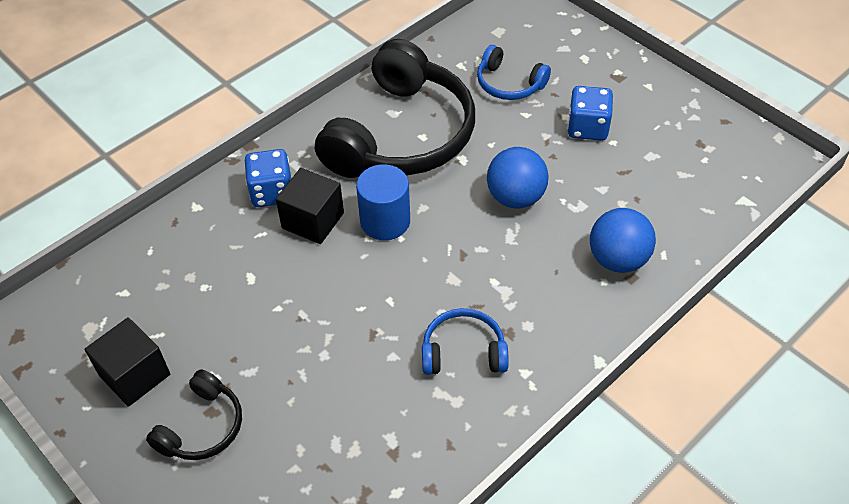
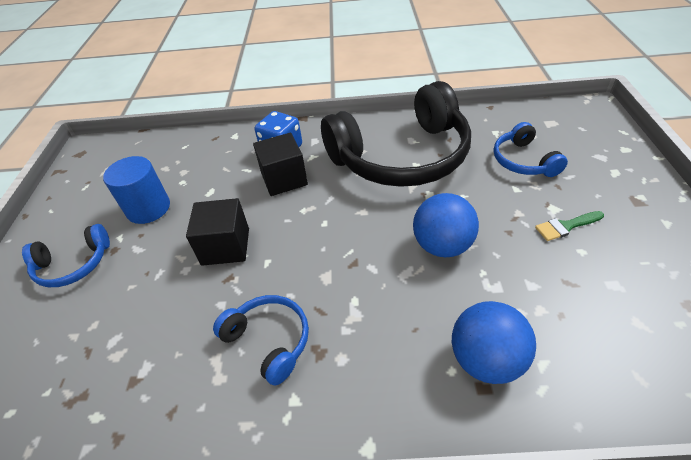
camera: 45 degrees right, 5 degrees down
(134, 375) = (90, 208): black cube -> black cube (225, 246)
(202, 427) = (73, 265): black headphones -> blue headphones
(385, 221) = (327, 205): blue cylinder -> blue cylinder (148, 208)
(587, 128) = (565, 226): blue dice -> green brush

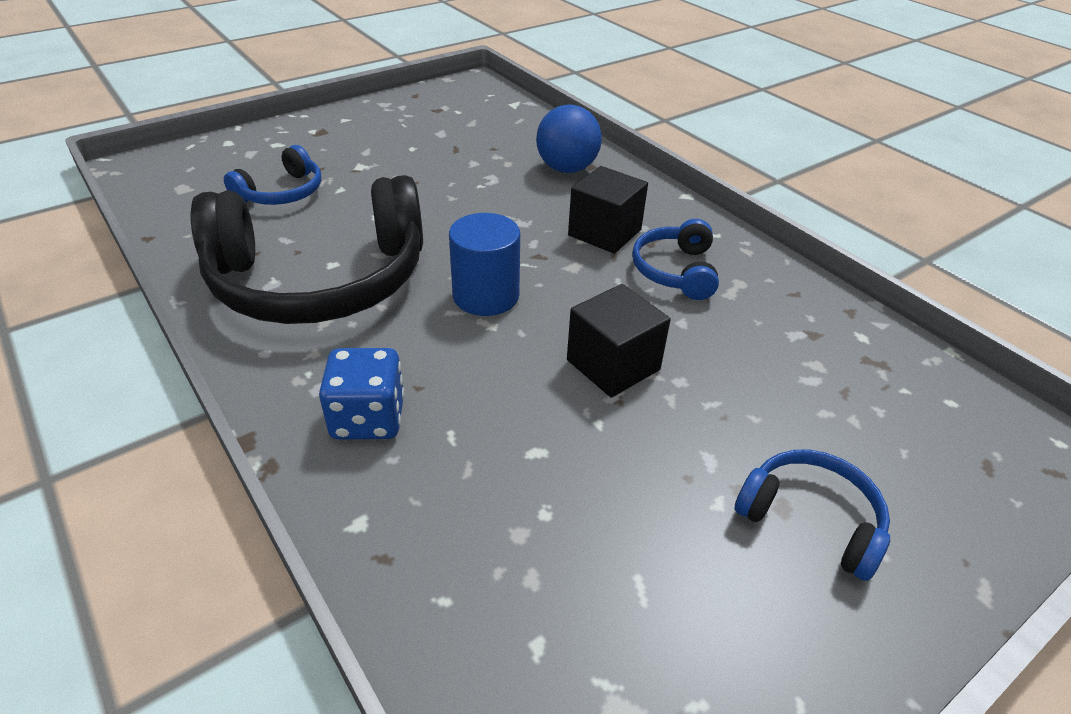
camera: 130 degrees left, 5 degrees down
(148, 208) = (638, 513): blue cylinder -> blue cylinder (486, 296)
(284, 179) = (443, 376): black cube -> black cube (604, 232)
(401, 157) = (320, 280): black headphones -> black headphones turned 135 degrees clockwise
(442, 245) = (465, 212): blue ball -> none
(565, 226) = (384, 157): green brush -> none

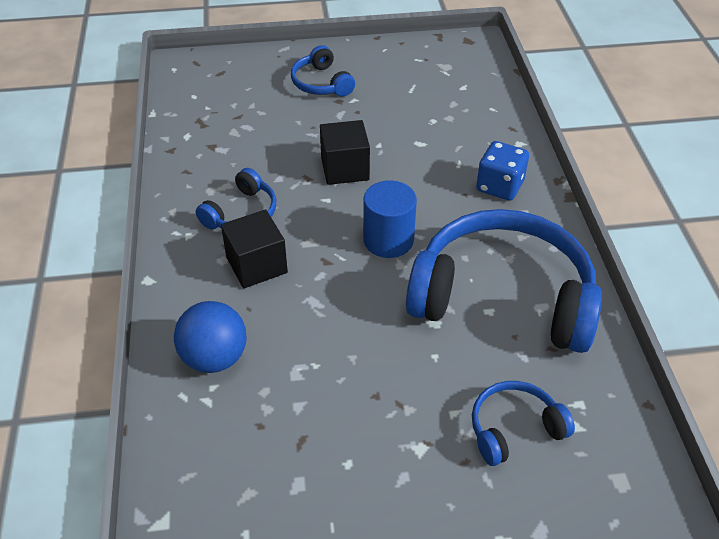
camera: 150 degrees left, 5 degrees up
(320, 280) = (503, 297): black headphones -> blue headphones

